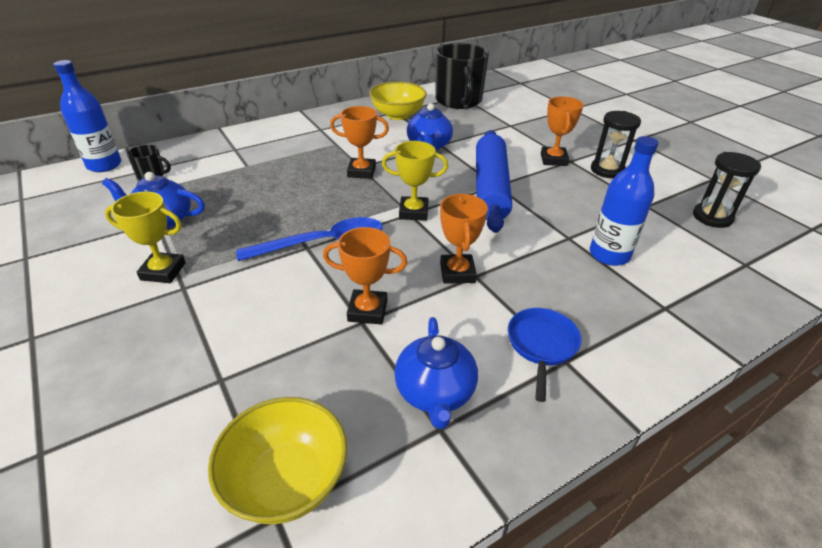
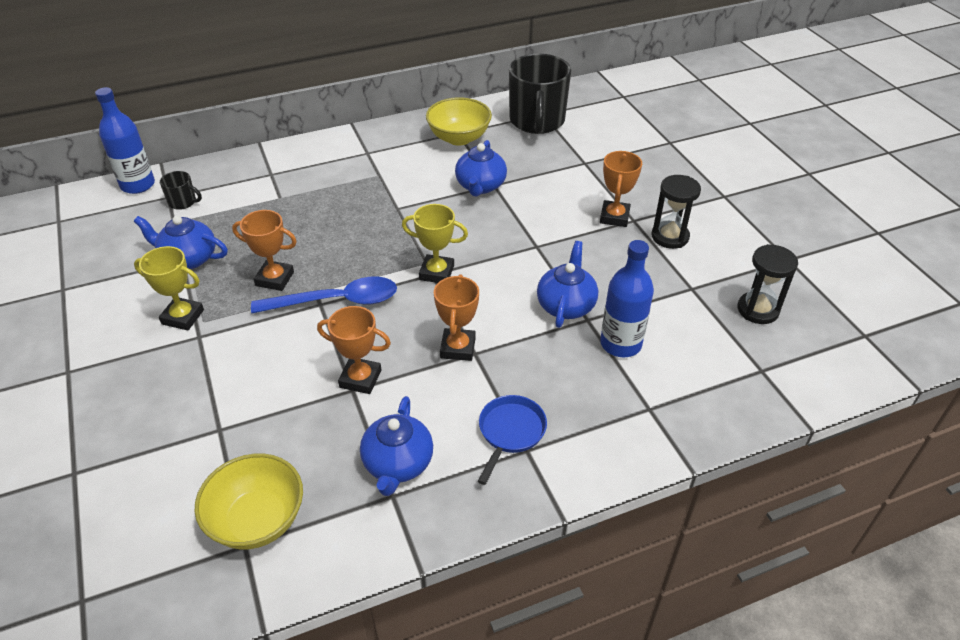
camera: 10 degrees right, 5 degrees up
(361, 172) = (397, 216): orange trophy -> orange trophy (275, 279)
(490, 188) = (528, 250): blue rolling pin -> none
(544, 228) = (566, 305): none -> blue teapot

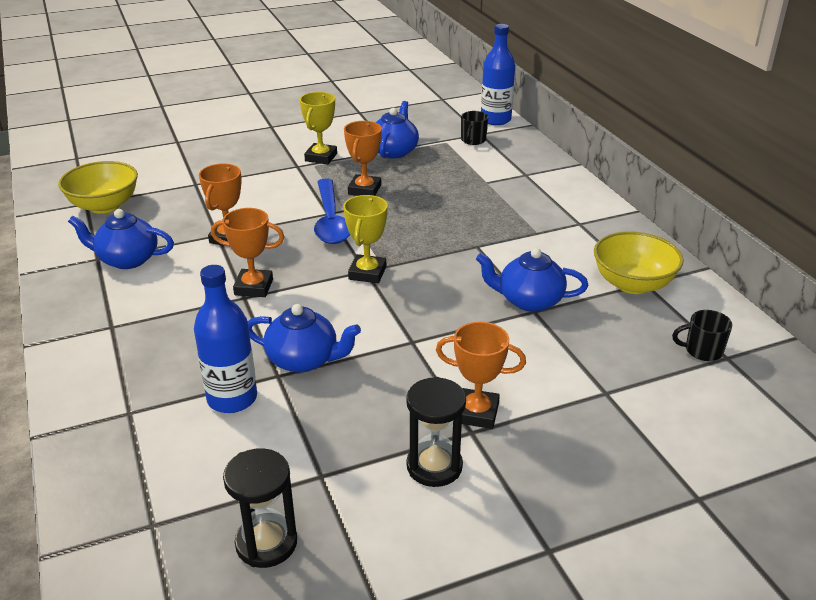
camera: 90 degrees right, 10 degrees down
(510, 432) = (136, 317): blue pan -> none
(537, 121) = (702, 350): black mug -> black mug, size x0.43

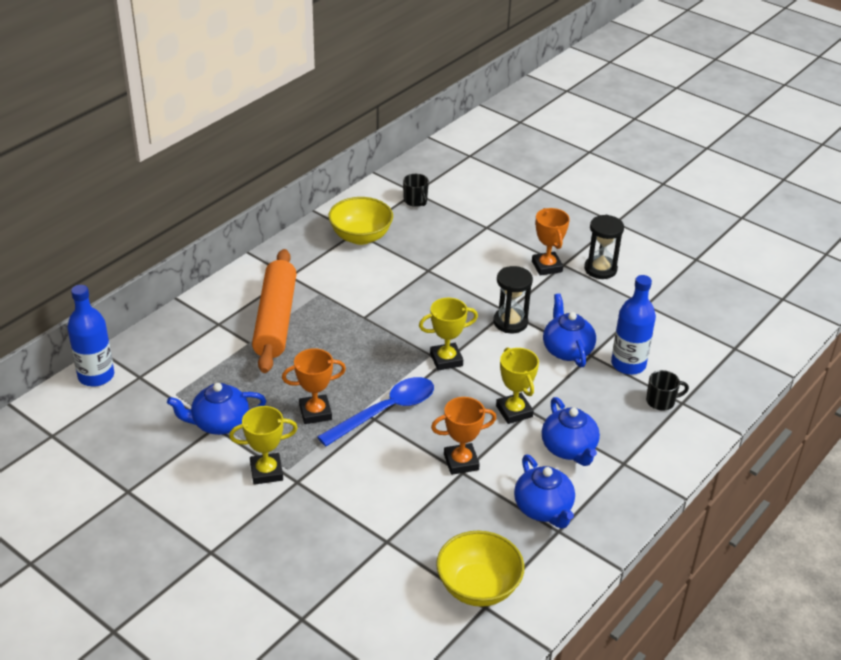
camera: 120 degrees left, 5 degrees up
(254, 287) = (514, 411): orange trophy -> yellow trophy
(266, 543) = (702, 305): black hourglass -> black hourglass (510, 322)
(473, 140) = (160, 377): black mug -> black mug (661, 401)
(510, 200) = (275, 320): none -> orange rolling pin
(529, 300) = (417, 275): blue teapot -> blue teapot (569, 449)

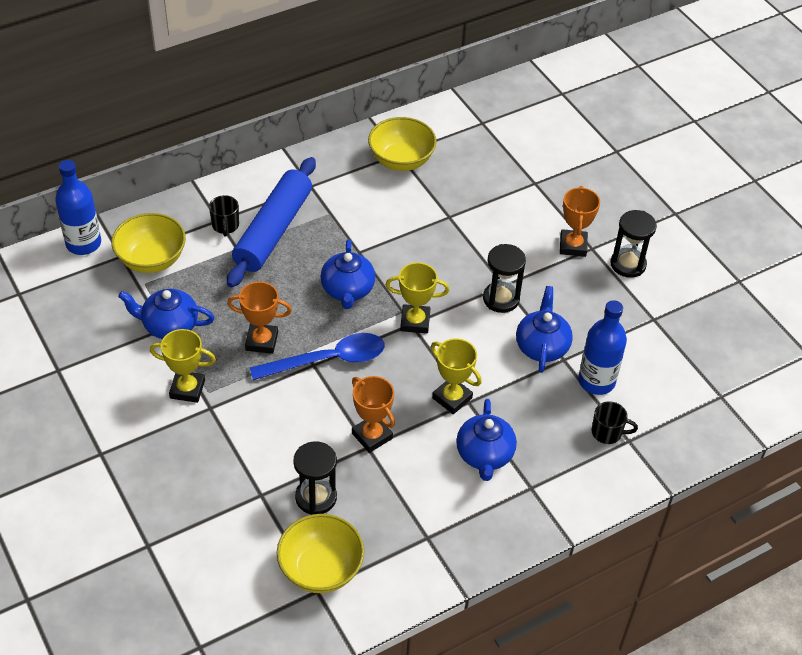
camera: 20 degrees right, 10 degrees up
(171, 372) = (151, 259): none -> yellow bowl
(275, 320) = (273, 230): orange rolling pin -> blue rolling pin
(415, 201) = (477, 133): black mug -> black mug (225, 226)
(439, 528) = (316, 497): none -> black hourglass
(461, 462) = (372, 436): orange trophy -> orange trophy turned 45 degrees clockwise
(514, 411) = (452, 398): yellow trophy -> yellow trophy turned 45 degrees counterclockwise
(543, 509) = (425, 510): blue teapot -> blue teapot (347, 290)

